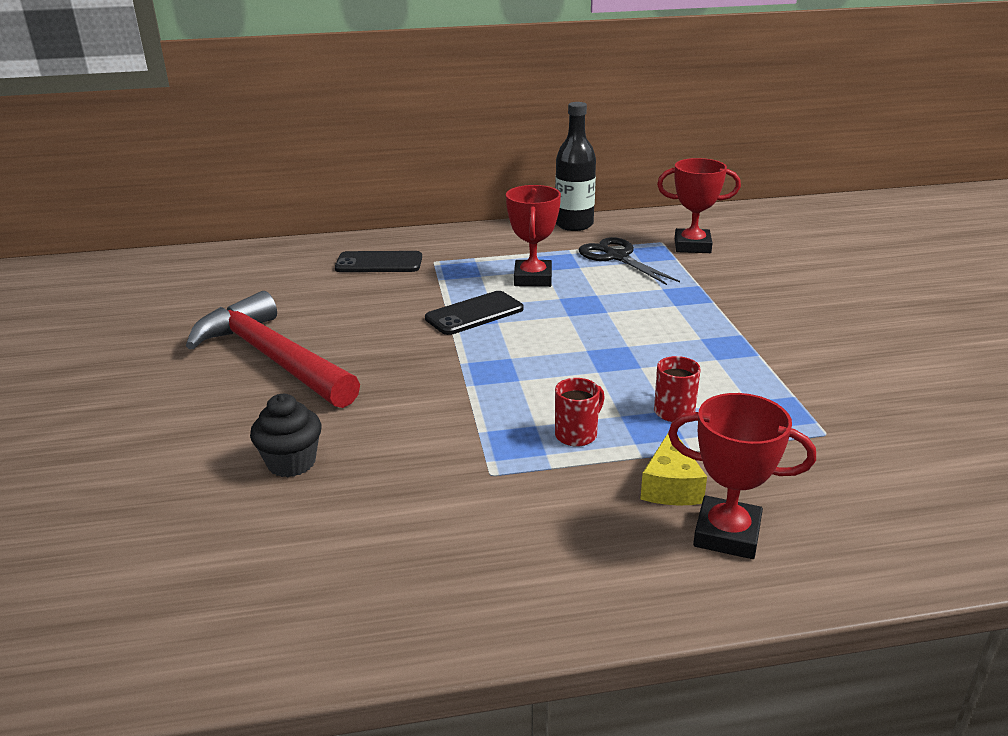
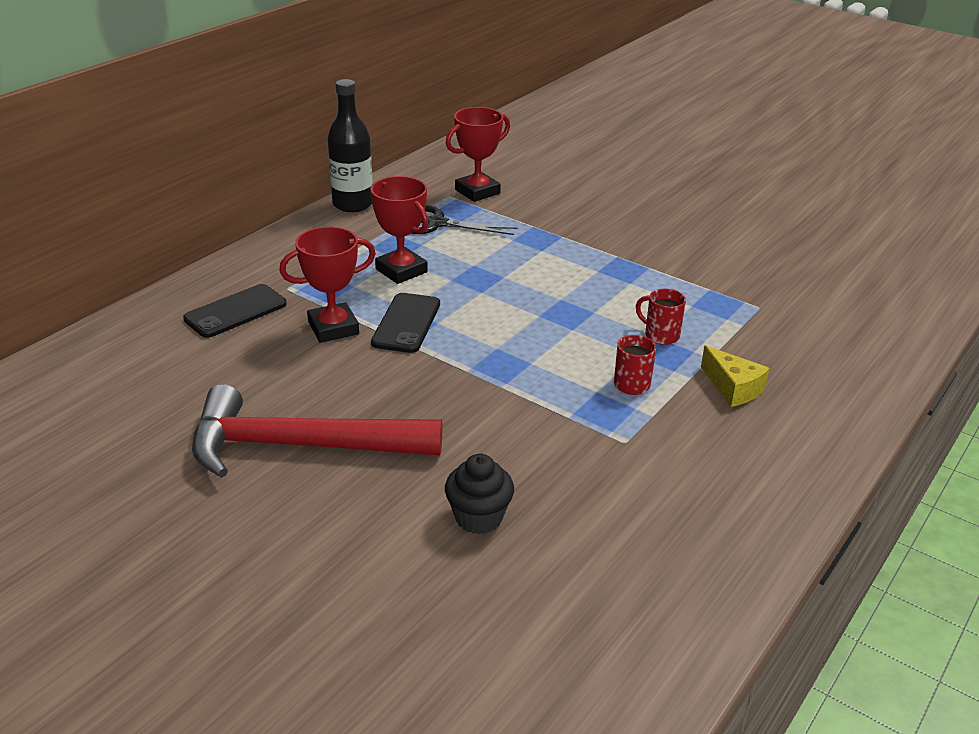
camera: 45 degrees left, 5 degrees up
(727, 534) = (801, 401): red trophy -> red trophy (333, 328)

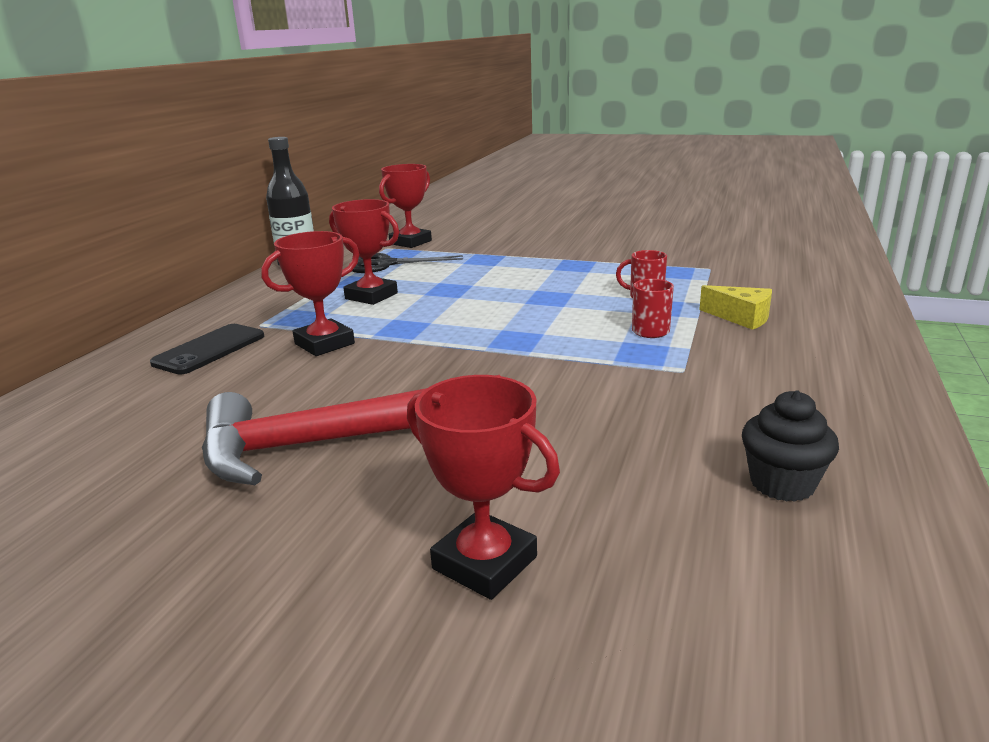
camera: 15 degrees left, 10 degrees down
(353, 585) = (484, 563): none -> red trophy
(406, 323) = (399, 328): black phone -> none
(478, 517) = (587, 461): black cupcake -> black cupcake (782, 483)

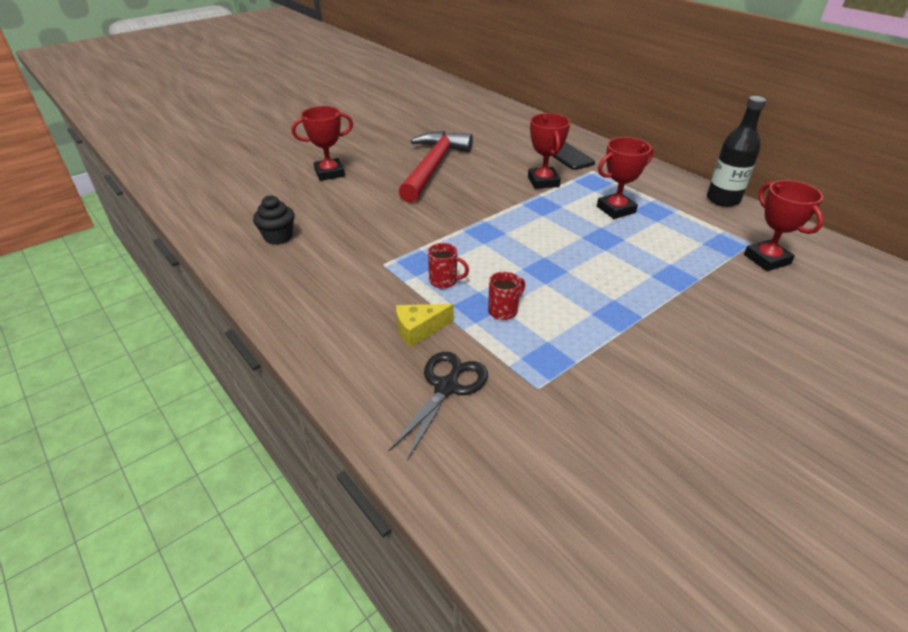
camera: 120 degrees right, 15 degrees up
(386, 264) = (695, 231): black scissors -> black scissors (446, 387)

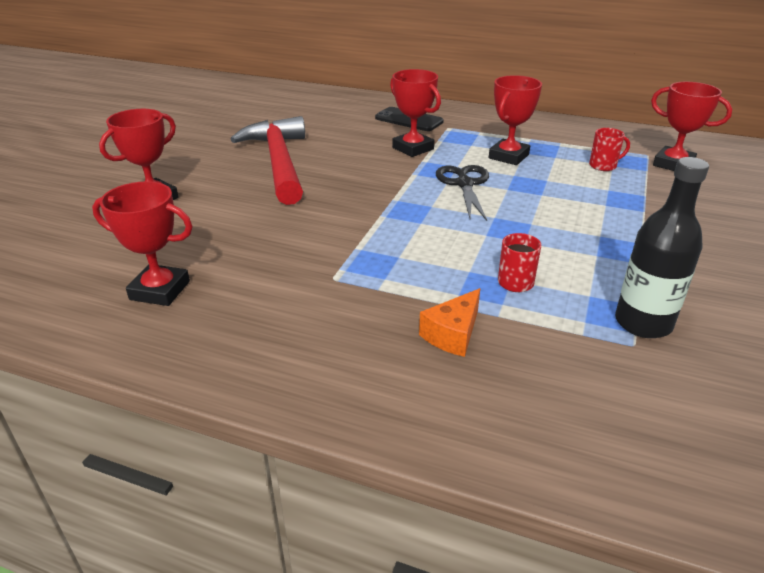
camera: 30 degrees left, 5 degrees down
(278, 237) = (160, 290): black cupcake -> red trophy
(419, 330) = (453, 334): yellow cheese -> orange cheese
(444, 281) = (422, 273): red mug -> red mug (603, 166)
(446, 387) = (550, 383): black scissors -> black scissors (464, 184)
(723, 199) = (585, 126): black bottle -> black bottle (643, 323)

